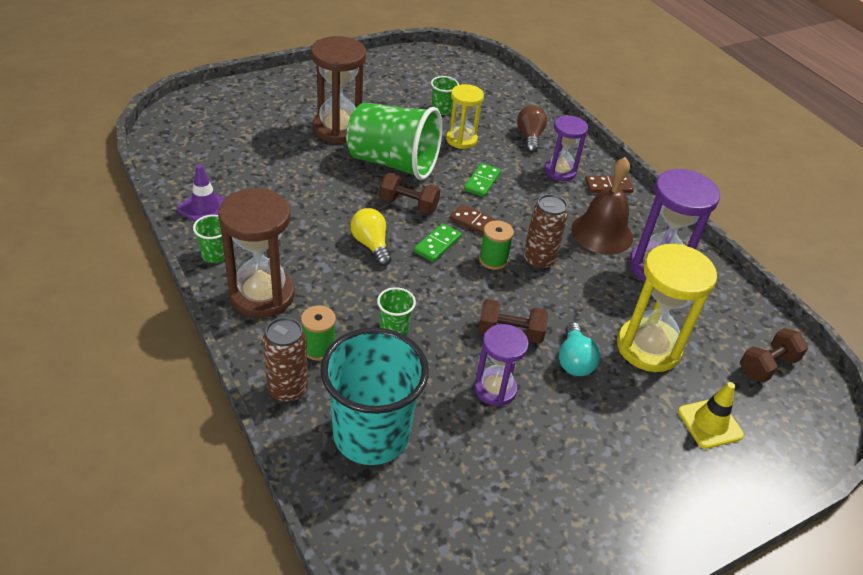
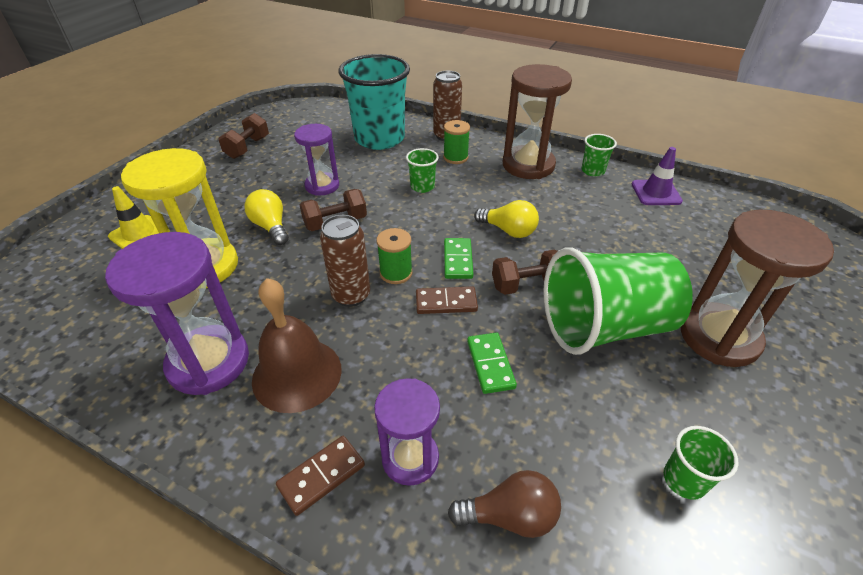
camera: 150 degrees right, 0 degrees up
(461, 140) = (587, 426): yellow hourglass -> none
(530, 137) = (510, 515): brown light bulb -> brown light bulb turned 60 degrees counterclockwise
(574, 361) = (271, 227): turquoise light bulb -> yellow light bulb
(767, 366) = (70, 306): brown dumbbell -> brown dumbbell (248, 147)

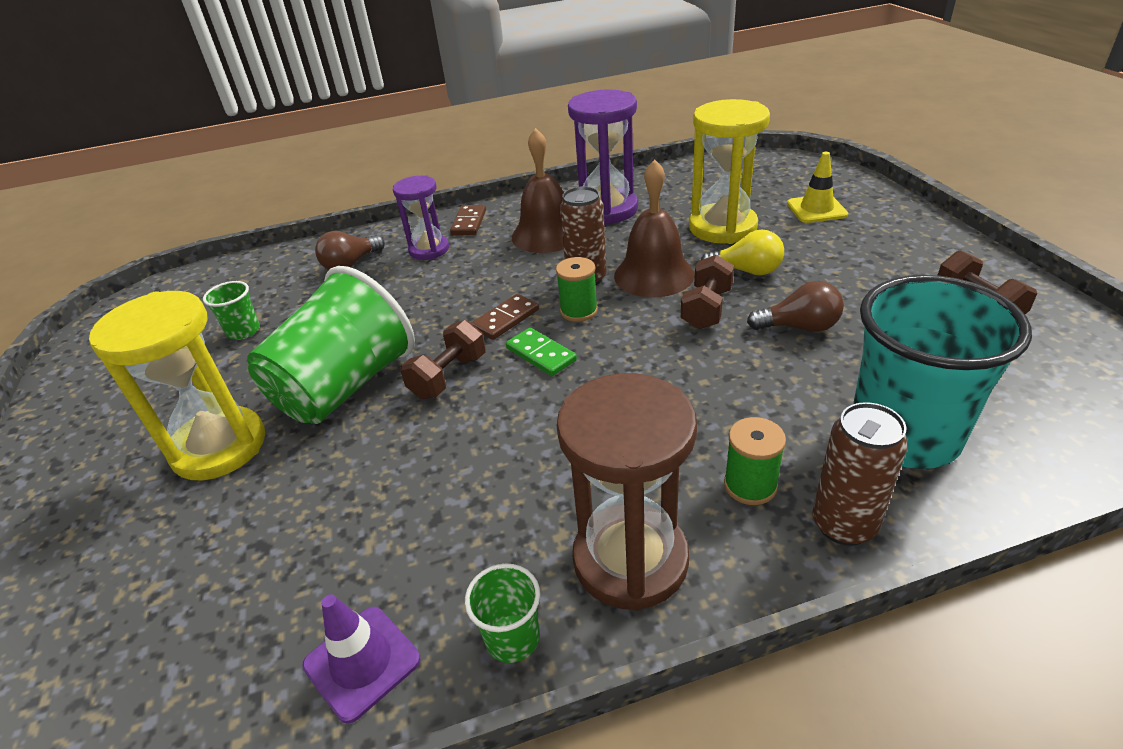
camera: 140 degrees right, 5 degrees down
(313, 264) = (654, 275): none -> brown bell
(322, 186) = (799, 327): purple hourglass -> brown light bulb
(422, 186) = (705, 404): green cup -> none
(490, 364) = (424, 308): green domino -> none
(508, 230) = (528, 419): yellow light bulb -> none
(719, 337) = (219, 447): brown hourglass -> yellow hourglass

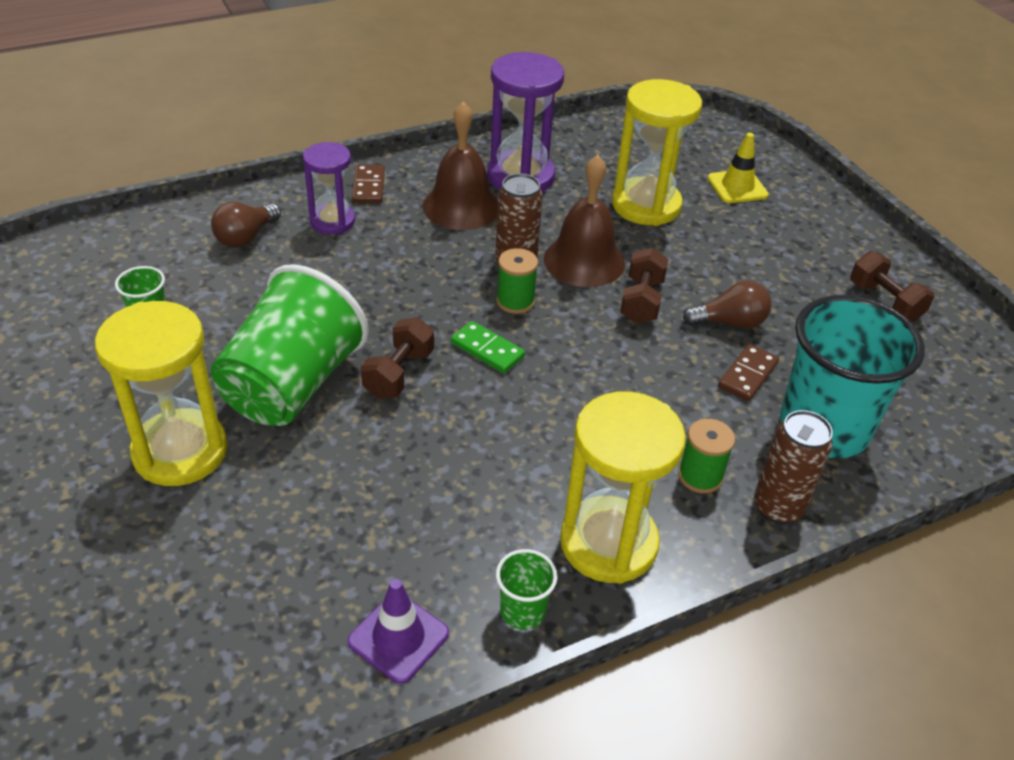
camera: 15 degrees left, 5 degrees up
(505, 319) = (441, 310): brown domino -> brown domino (747, 375)
(630, 559) = (608, 543): brown hourglass -> yellow hourglass
(746, 271) = (675, 259): yellow light bulb -> none

